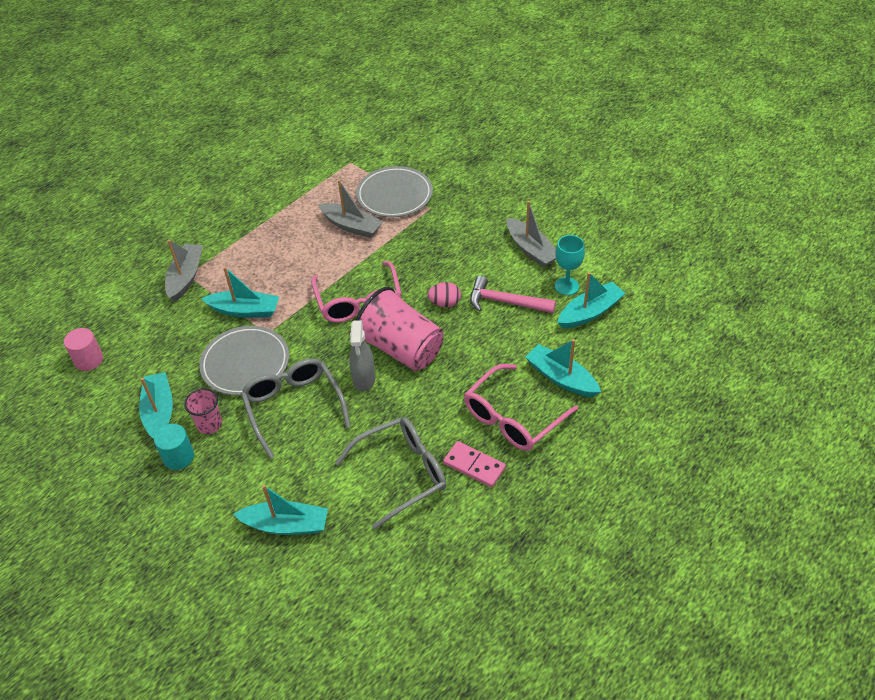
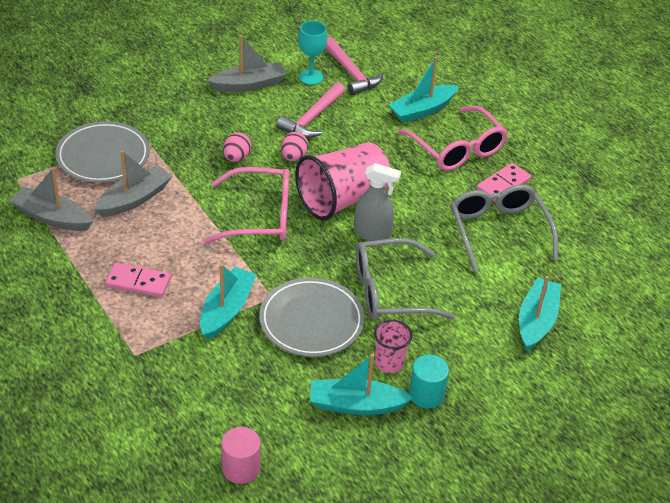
camera: 80 degrees left, 5 degrees down
(186, 277) = (139, 357): grey boat -> grey boat (52, 217)
(261, 255) = (138, 282): none -> pink domino
(427, 268) = (236, 157): none -> pink egg
(590, 312) = (351, 73): turquoise boat -> pink hammer

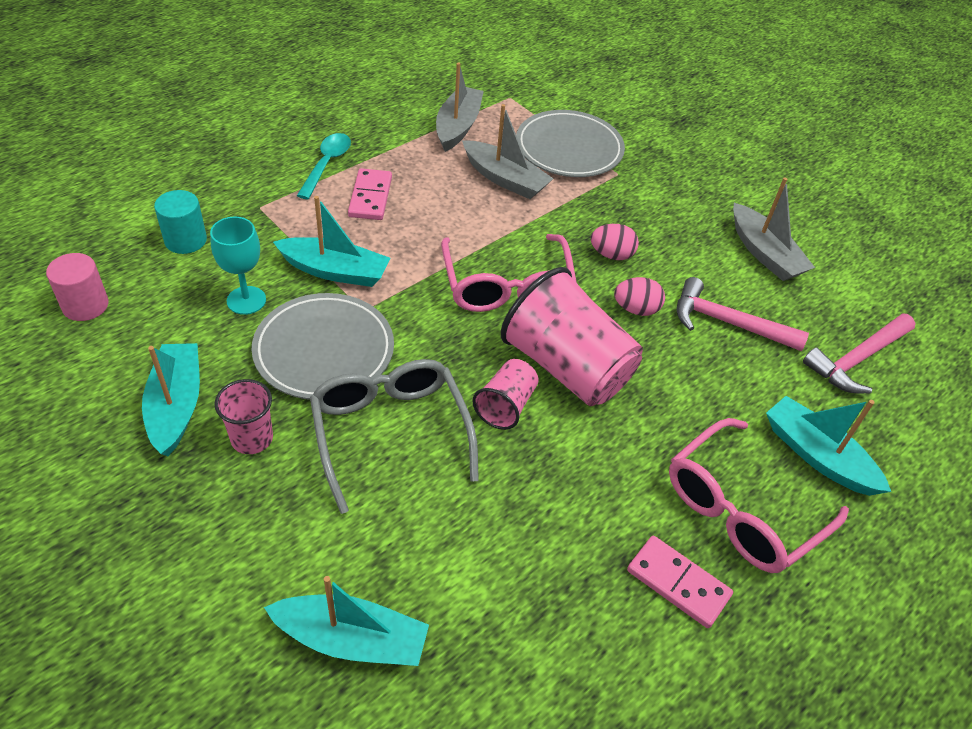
camera: 80 degrees right, 5 degrees up
(85, 307) = (326, 165): none -> turquoise spoon
(311, 77) = (819, 314): turquoise goblet -> turquoise goblet (246, 300)
(372, 233) = (505, 406): grey spray bottle -> pink cup
(426, 394) = (192, 485): turquoise cylinder -> turquoise cylinder (185, 240)
(498, 231) = (556, 577): grey glasses -> none

